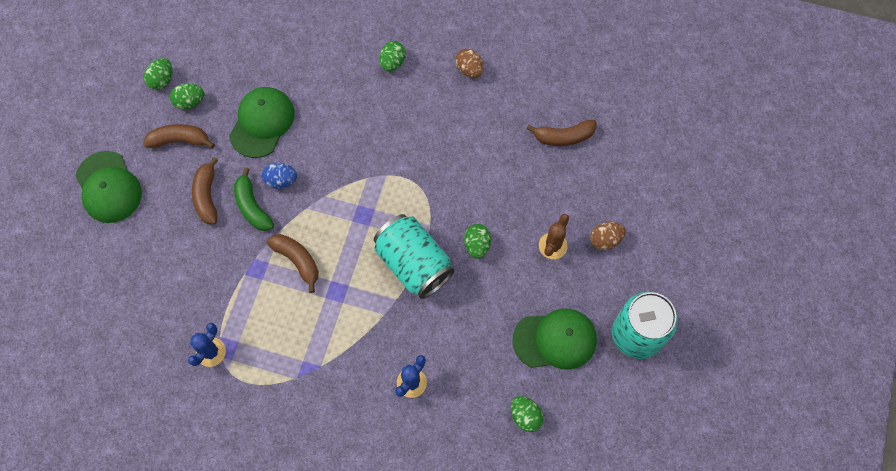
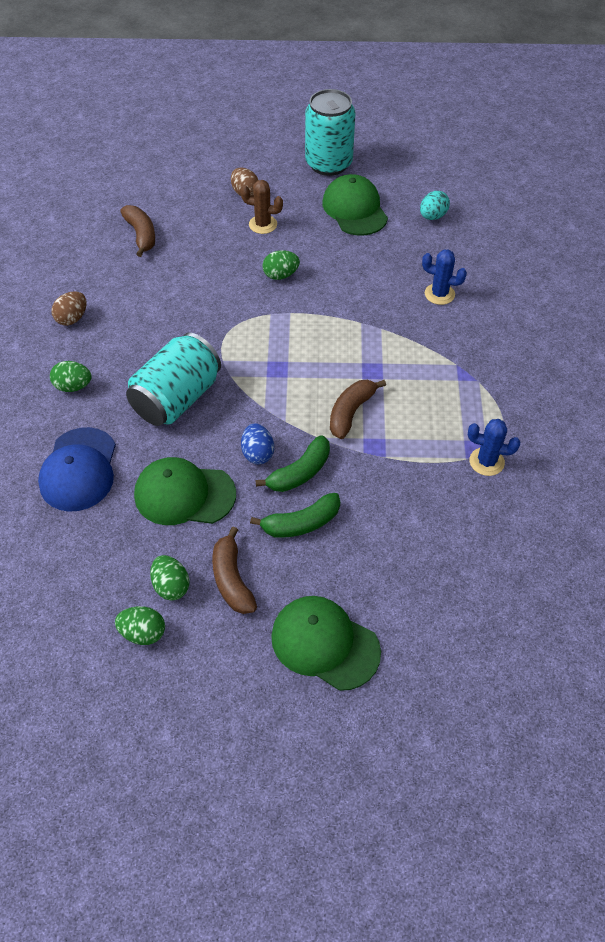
camera: 105 degrees left, 15 degrees down
(108, 187) = (325, 643): green cap -> green cap turned 105 degrees counterclockwise
(207, 196) = (301, 523): brown banana -> green banana
(309, 58) = (79, 469): none -> blue cap
(414, 263) = (318, 317): turquoise can -> turquoise can (177, 398)
(525, 416) = (432, 216): green egg -> turquoise egg

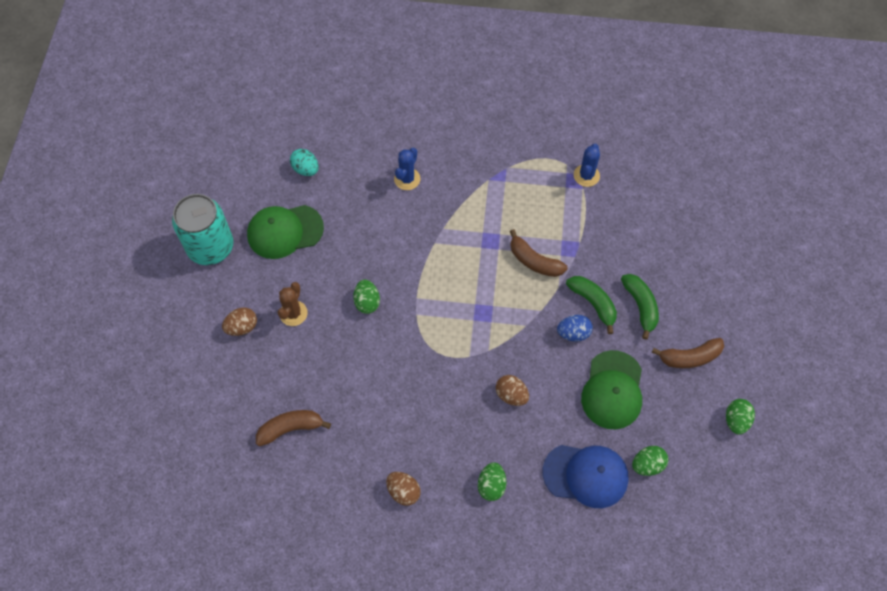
camera: 85 degrees left, 10 degrees up
(171, 586) = (696, 400): green egg -> green egg (647, 465)
(177, 398) = (511, 395): turquoise can -> brown egg
(325, 643) = (739, 299): green cap -> none

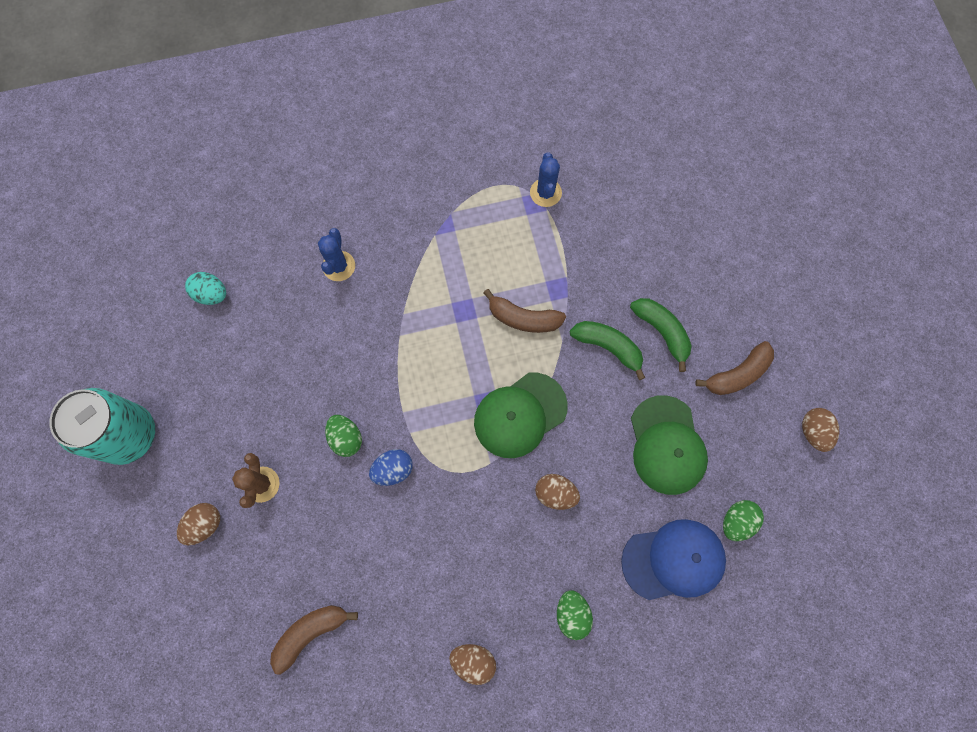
camera: 20 degrees left, 10 degrees up
(285, 231) = (214, 383): green cap -> green cap (520, 415)
(573, 333) = (598, 391): blue egg -> blue egg (393, 470)
(736, 420) = (813, 432): green egg -> brown egg

